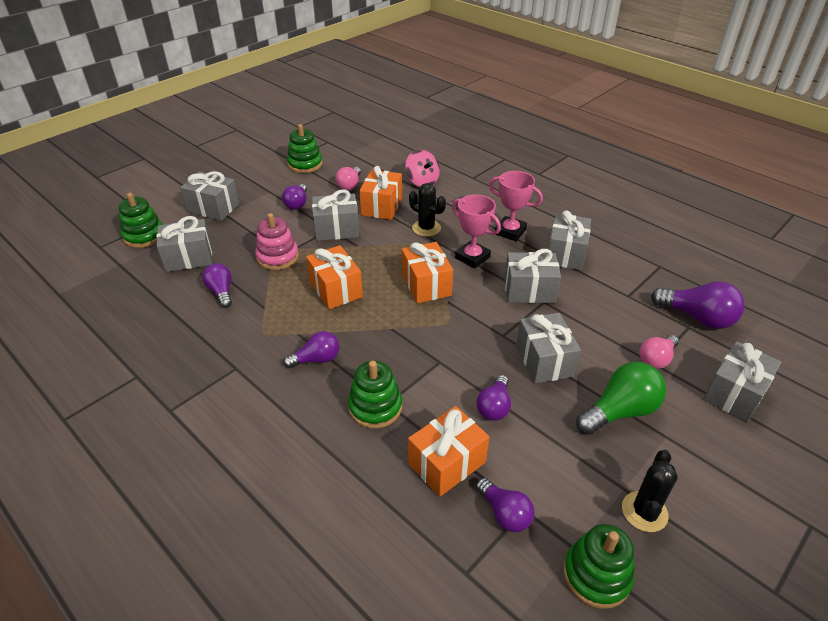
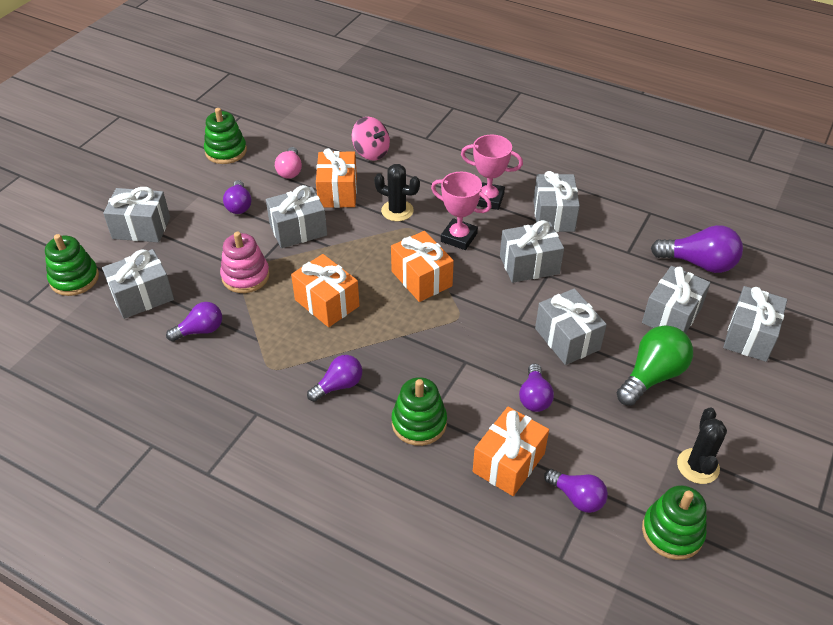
camera: 15 degrees left, 5 degrees up
(221, 292) = (200, 330): purple light bulb -> purple light bulb turned 105 degrees clockwise
(656, 359) = (671, 315): pink light bulb -> grey gift

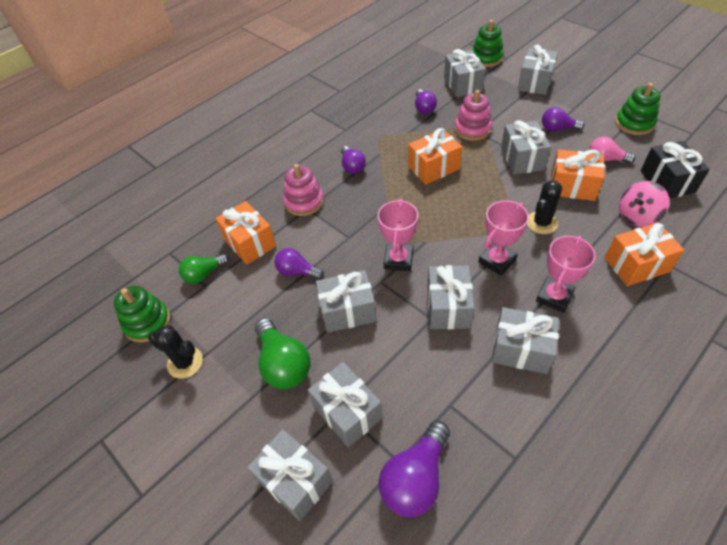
camera: 110 degrees right, 5 degrees up
(318, 134) = (667, 181): none -> black gift
(419, 423) = (304, 202): green stacking toy -> pink stacking toy
(421, 279) = (447, 225): orange gift -> orange gift (636, 265)
(484, 311) = (398, 260): none -> pink trophy
(577, 497) = (204, 274): purple light bulb -> green light bulb

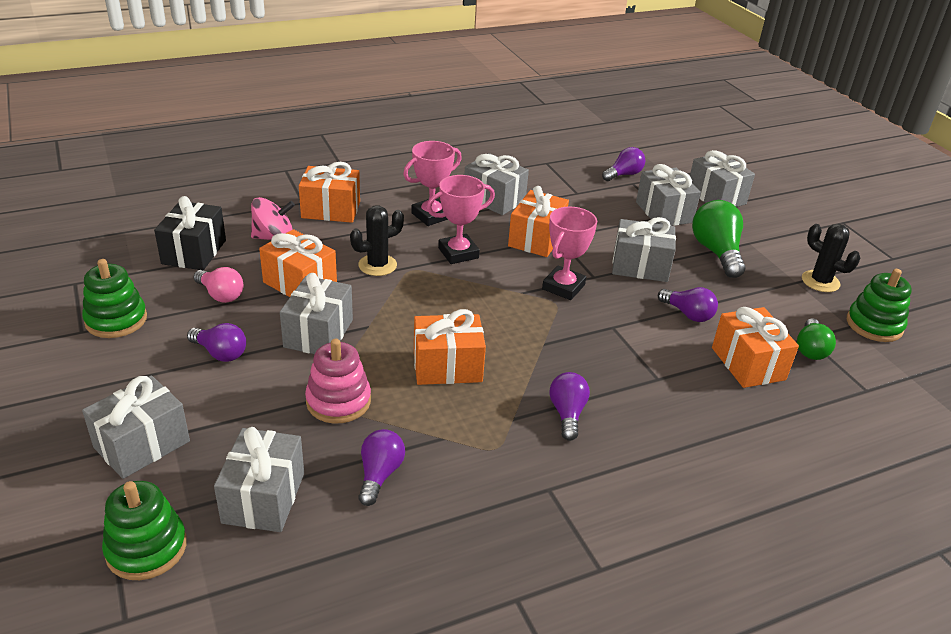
camera: 165 degrees left, 15 degrees down
(204, 274) = (810, 349): green light bulb -> green light bulb turned 120 degrees clockwise
(304, 202) = (661, 388): pink stacking toy -> none
(415, 478) = (623, 174): purple light bulb -> purple light bulb, size x0.63
(448, 307) = (536, 239): grey gift -> orange gift

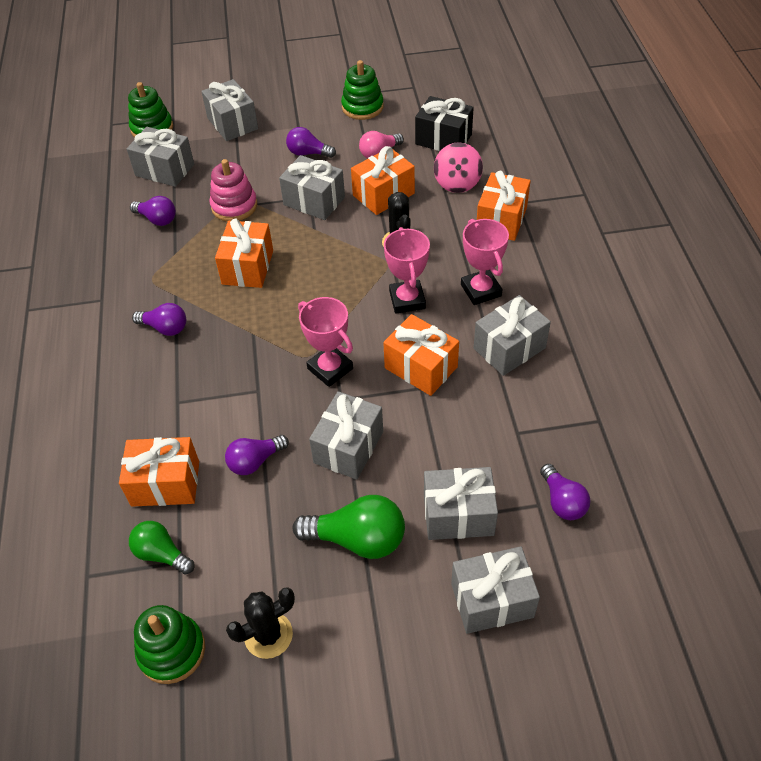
camera: 110 degrees right, 15 degrees up
(220, 353) = (308, 153): purple light bulb -> purple light bulb turned 60 degrees clockwise

